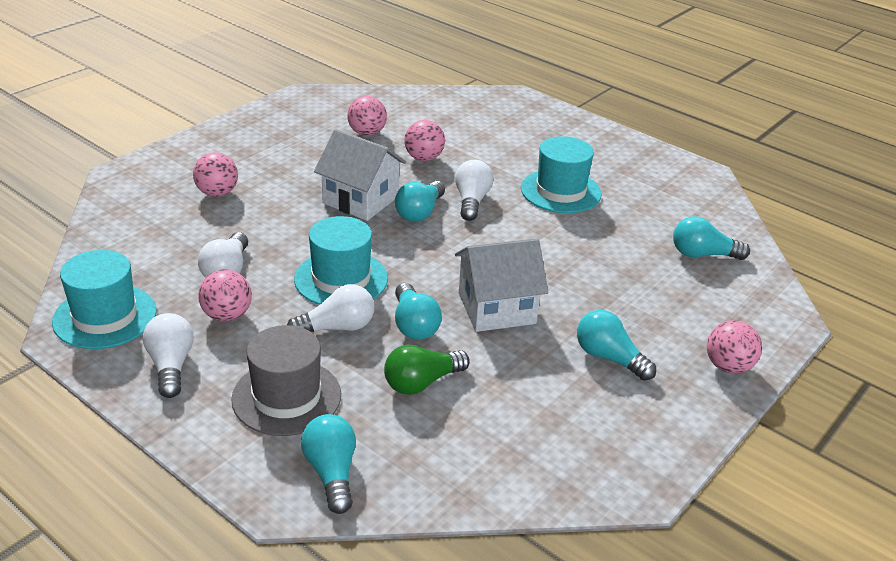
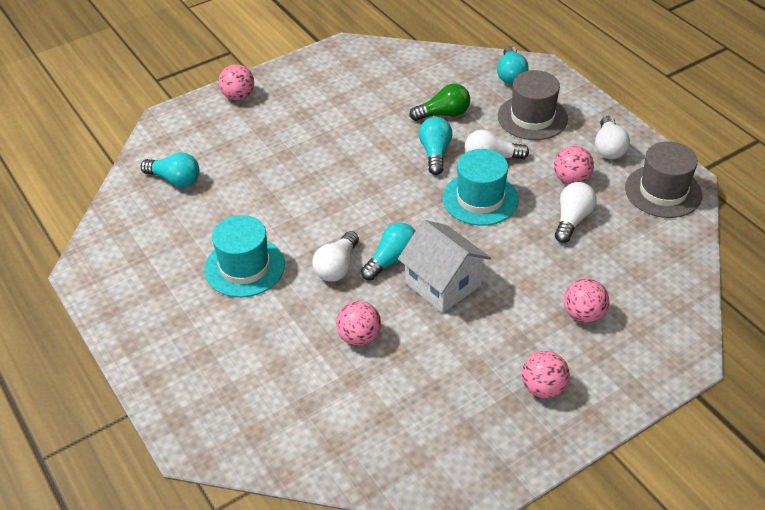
camera: 160 degrees left, 10 degrees up
(105, 316) = (663, 191): turquoise hat -> grey hat
(367, 133) = (409, 392): pink ball -> pink ball (543, 388)
(497, 308) = (369, 157): white house -> none
(609, 358) = (312, 112): turquoise light bulb -> none

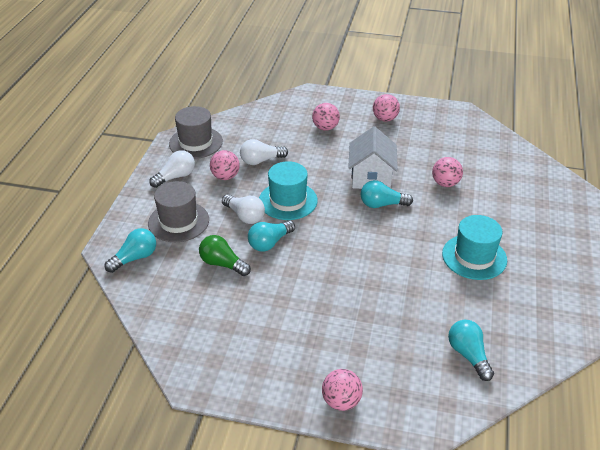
camera: 135 degrees left, 5 degrees down
(337, 267) = (417, 221): white light bulb -> none

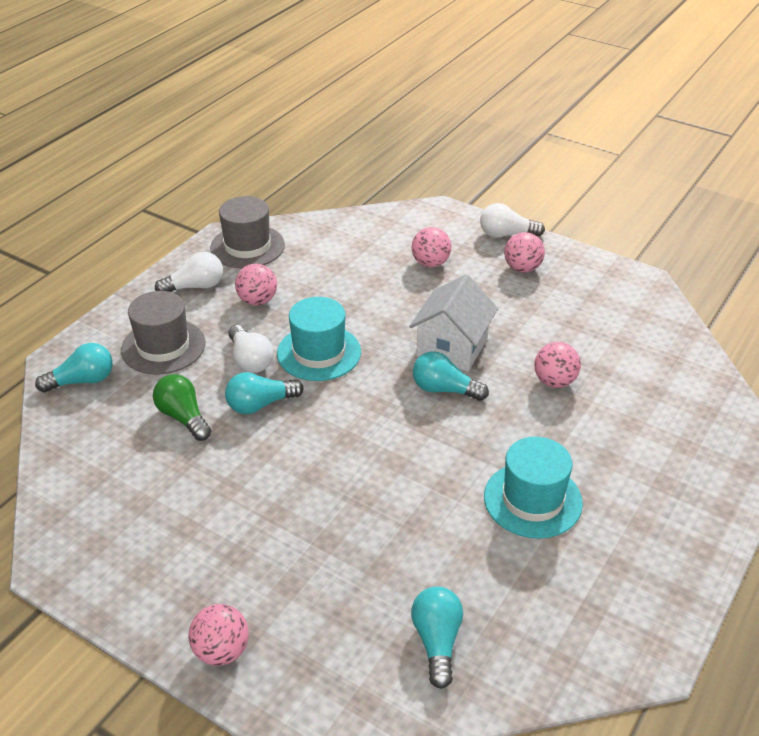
camera: 20 degrees right, 0 degrees up
(261, 161) = (316, 290): white light bulb -> white light bulb (506, 234)

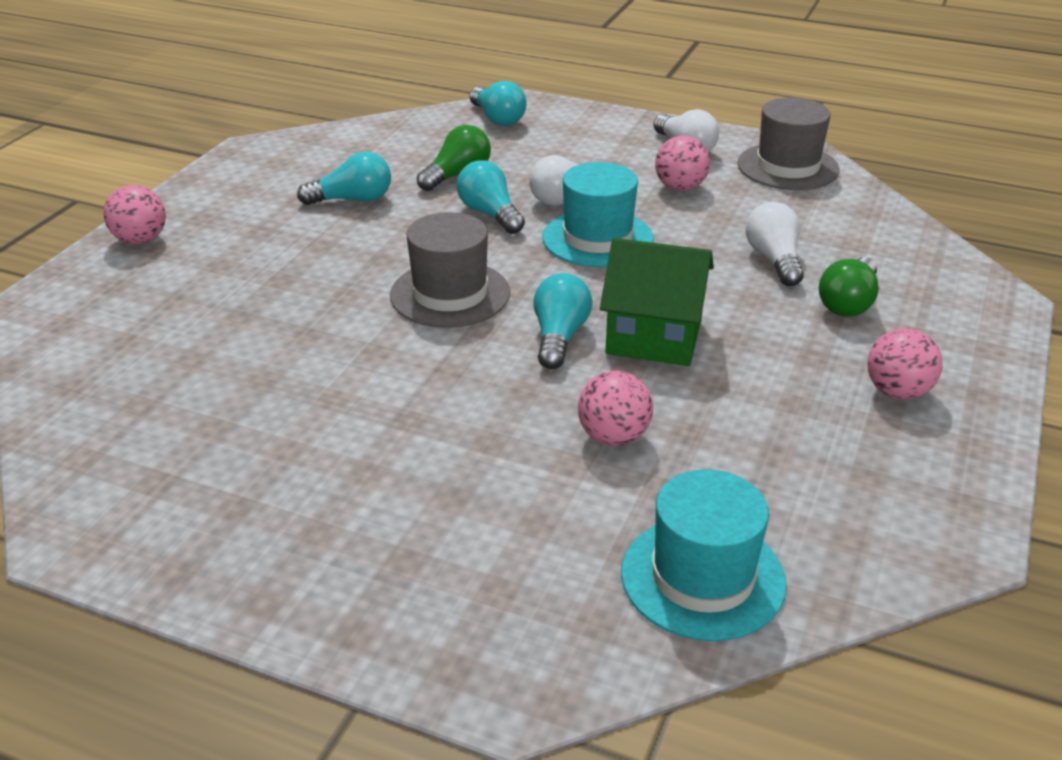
camera: 80 degrees right, 5 degrees down
(163, 346) = (568, 148): grey hat -> grey hat (450, 294)
(430, 263) = (848, 303): pink ball -> green light bulb
(437, 641) = (130, 363): turquoise light bulb -> turquoise light bulb (352, 200)
(452, 347) = (654, 337): white house -> green house
(506, 234) = (986, 370): white light bulb -> white light bulb (774, 260)
(532, 500) = (355, 424): turquoise hat -> turquoise hat (702, 577)

